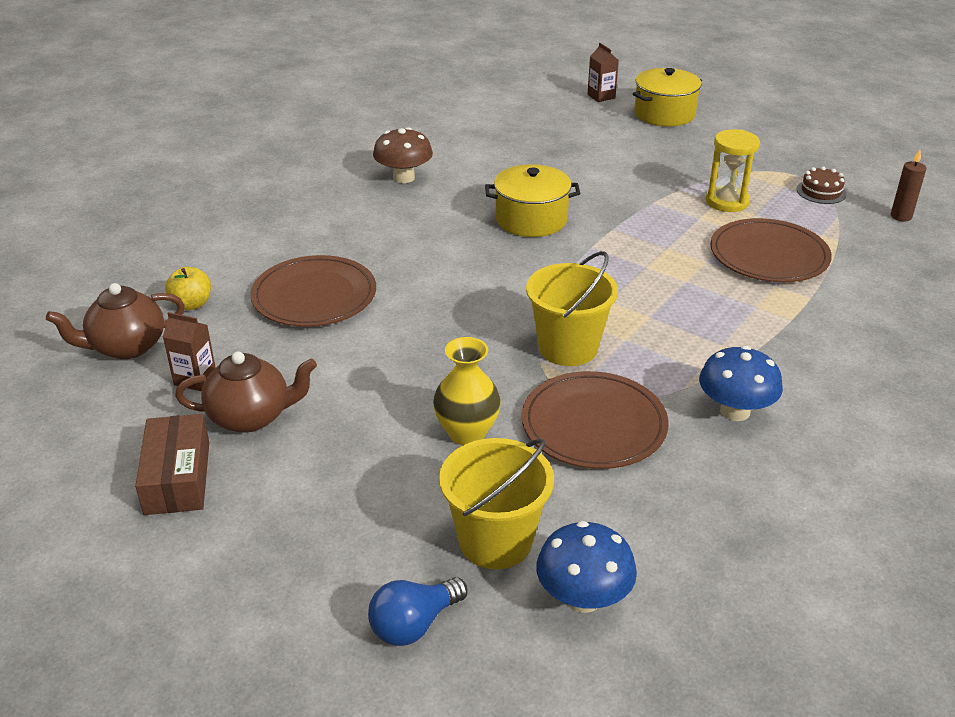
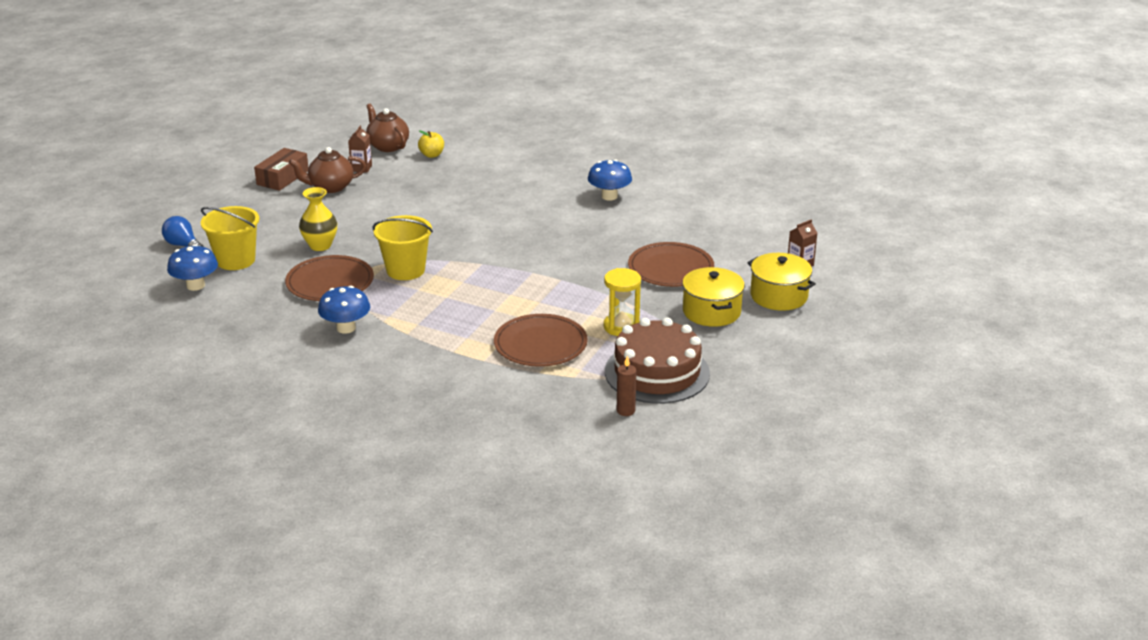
camera: 80 degrees right, 5 degrees down
(177, 477) = (282, 177): brown box -> brown box turned 45 degrees counterclockwise
(251, 417) = (330, 187): brown teapot -> brown teapot turned 90 degrees clockwise
(314, 296) = (448, 187): brown plate -> brown plate (670, 268)
(404, 178) = (609, 196): brown mushroom -> blue mushroom
(531, 219) = (564, 247): yellow pot -> yellow pot (711, 311)
(821, 192) = (657, 372): brown cake -> brown cake, size x2.41

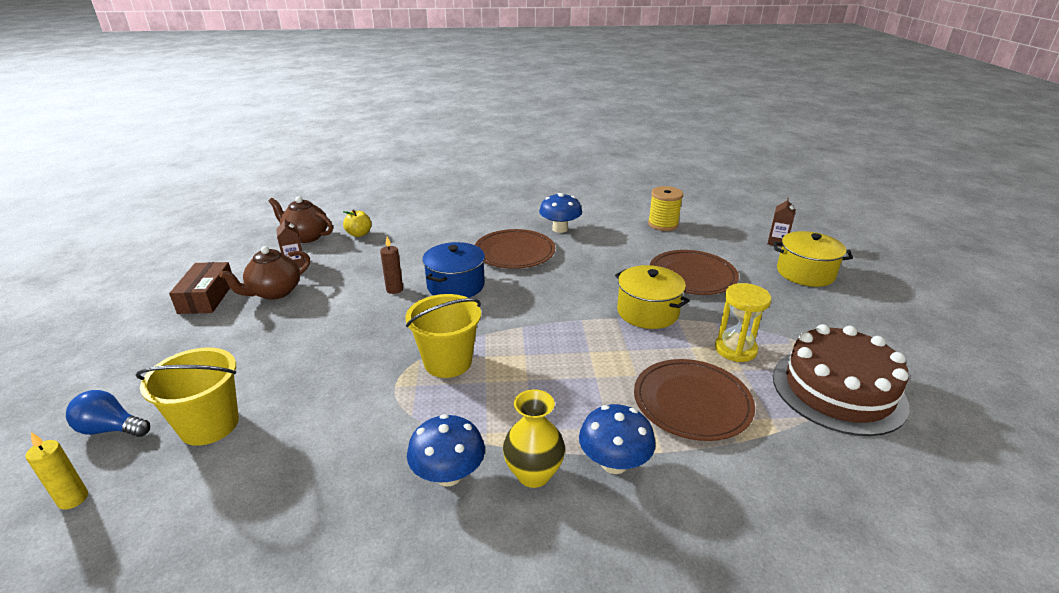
camera: 30 degrees left, 0 degrees up
(150, 274) = (73, 499): none -> yellow candle
(195, 285) = (166, 491): blue mushroom -> blue mushroom (614, 463)
(320, 245) = (316, 365): yellow vase -> yellow vase (533, 474)
(330, 282) = (368, 411): brown plate -> brown plate (514, 252)
(466, 220) = (456, 285): none -> blue pot
(625, 411) = (885, 456): brown candle -> brown candle (394, 289)
(711, 311) = (781, 305): yellow pot -> yellow pot (647, 312)
(713, 218) = (663, 224): none -> yellow spool

